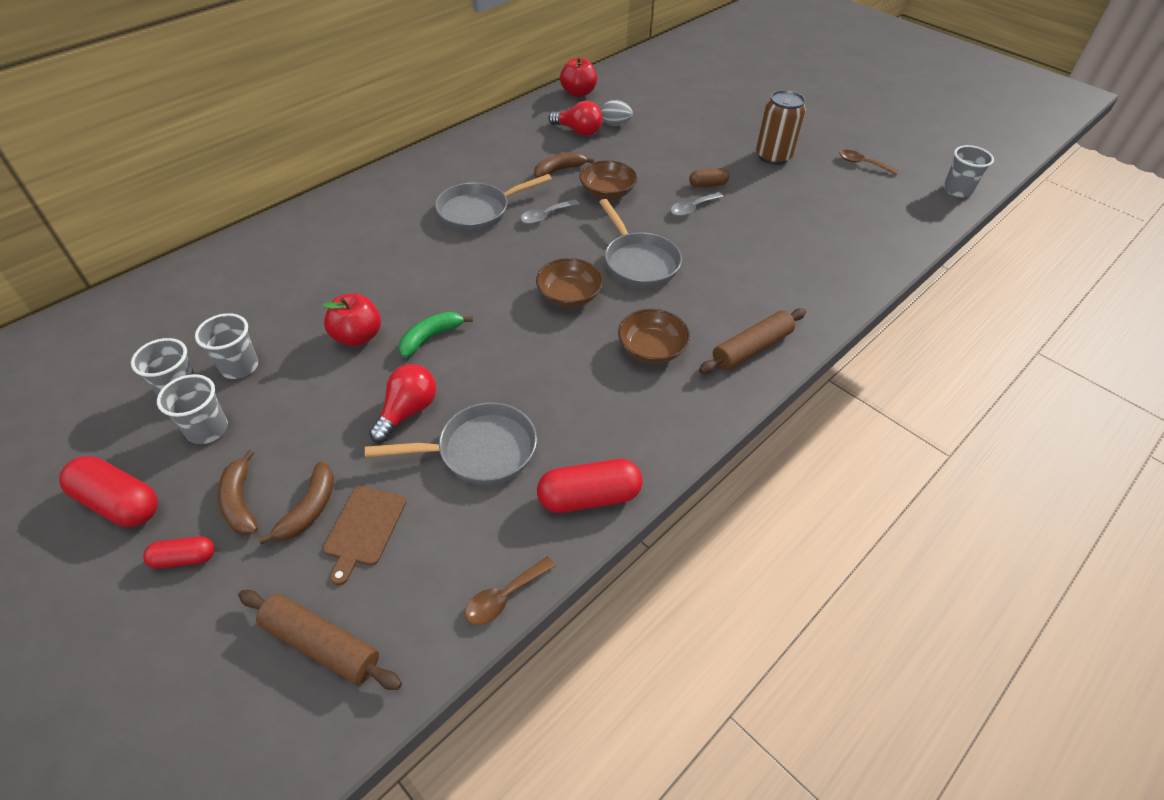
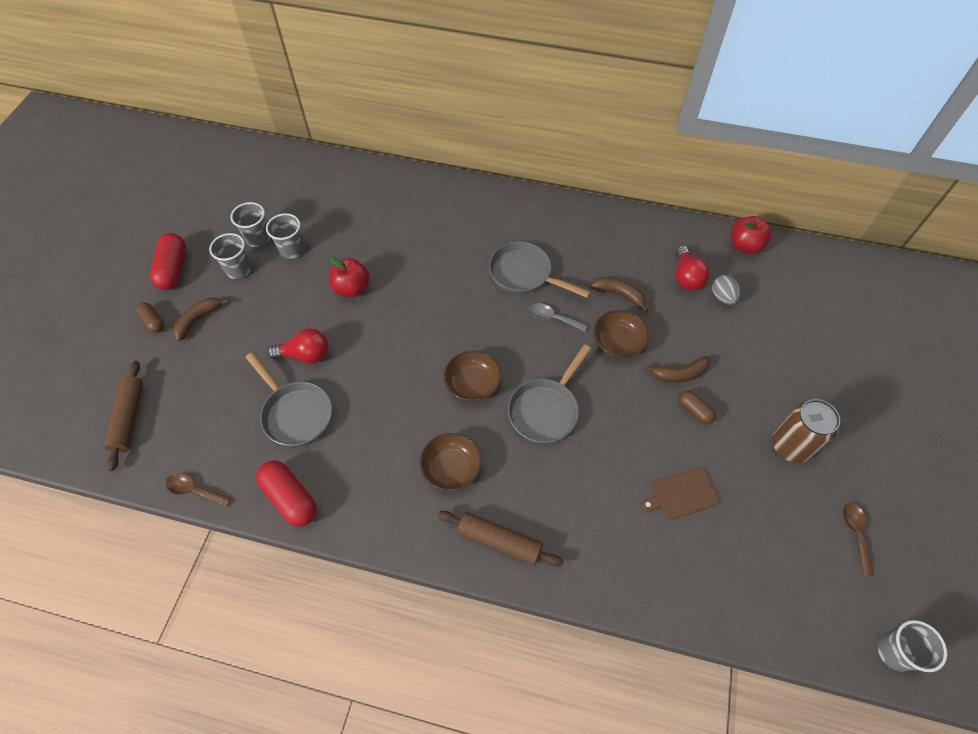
camera: 60 degrees right, 10 degrees up
(184, 558) = (153, 322): red capsule -> brown capsule
(309, 509) = (209, 354): brown banana -> brown banana (679, 374)
(364, 529) = (208, 389): brown cutting board -> brown cutting board (682, 494)
(431, 337) = (376, 327): green banana -> none
(692, 208) = (648, 415): grey spoon -> none

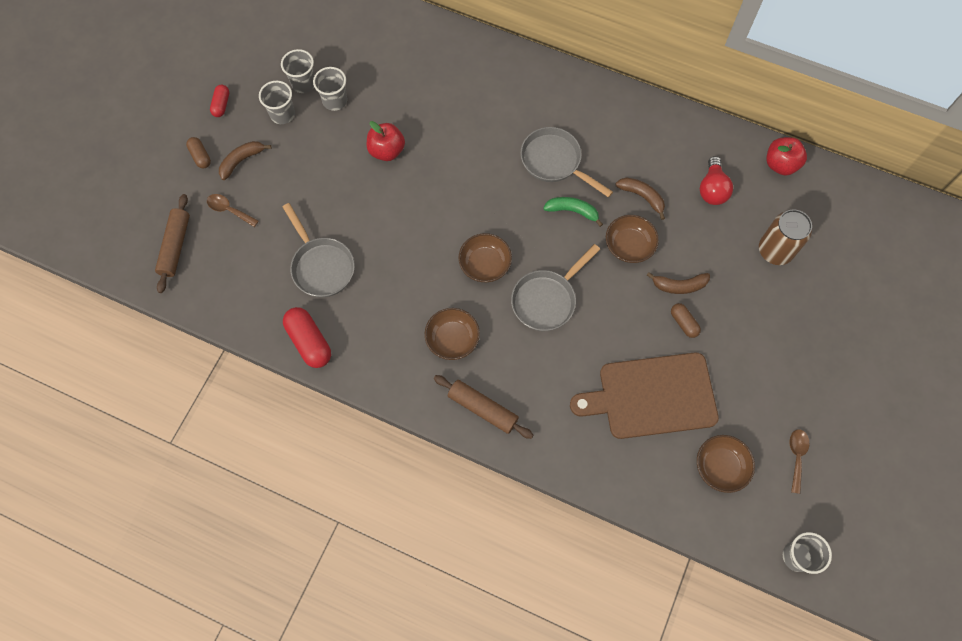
camera: 10 degrees right, 10 degrees up
(173, 269) = (221, 105): red capsule -> red capsule, size x0.57
(194, 490) = (228, 321): brown spoon -> brown spoon (229, 210)
(305, 355) = (336, 211): red light bulb -> none
(553, 318) = (572, 211): grey spoon -> green banana
(682, 494) = (652, 396): brown cutting board -> brown cutting board, size x2.10
(722, 297) = (742, 215): grey egg -> none
(778, 560) = (721, 466): none -> brown bowl
(790, 446) = (763, 370): brown can -> brown can (775, 250)

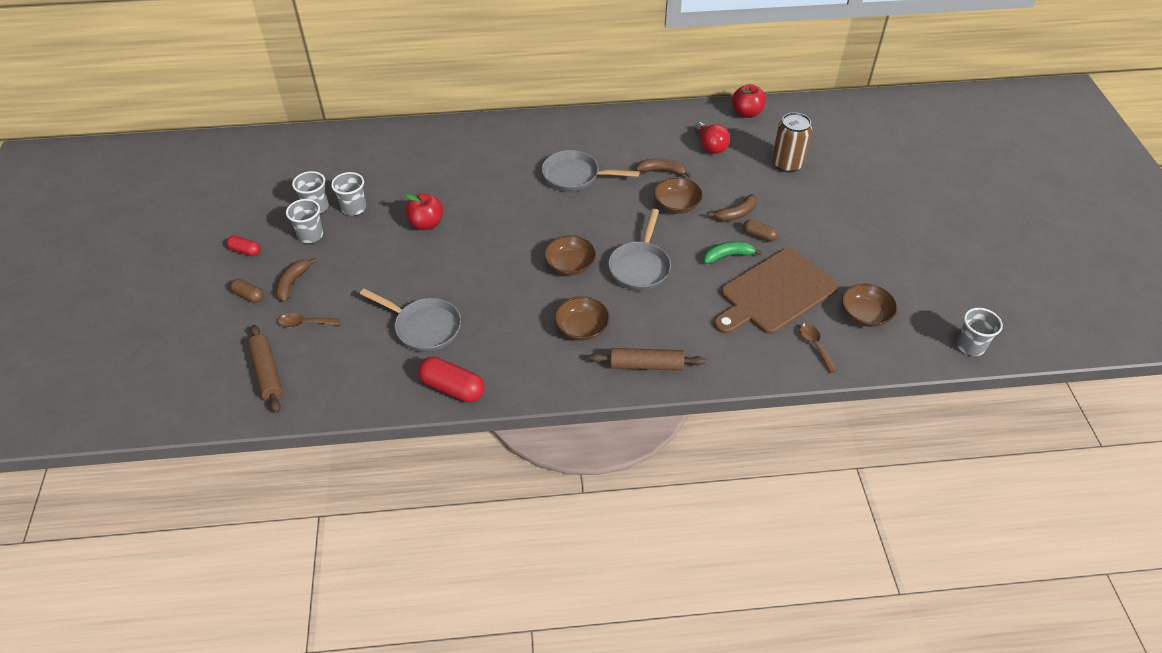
camera: 30 degrees left, 20 degrees down
(221, 105) = (245, 251): red capsule -> red capsule turned 45 degrees counterclockwise
(572, 211) = (615, 201): green banana -> green banana (727, 256)
(796, 456) = (913, 282): brown spoon -> brown spoon (814, 346)

